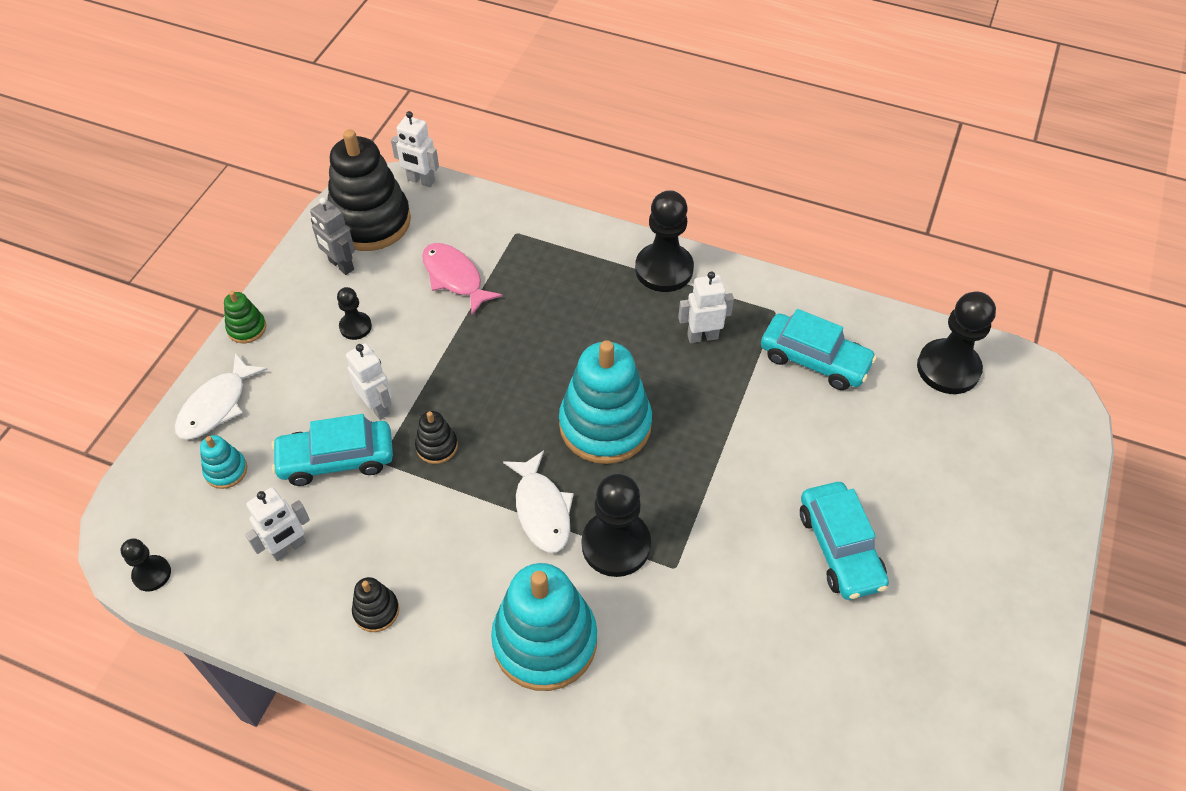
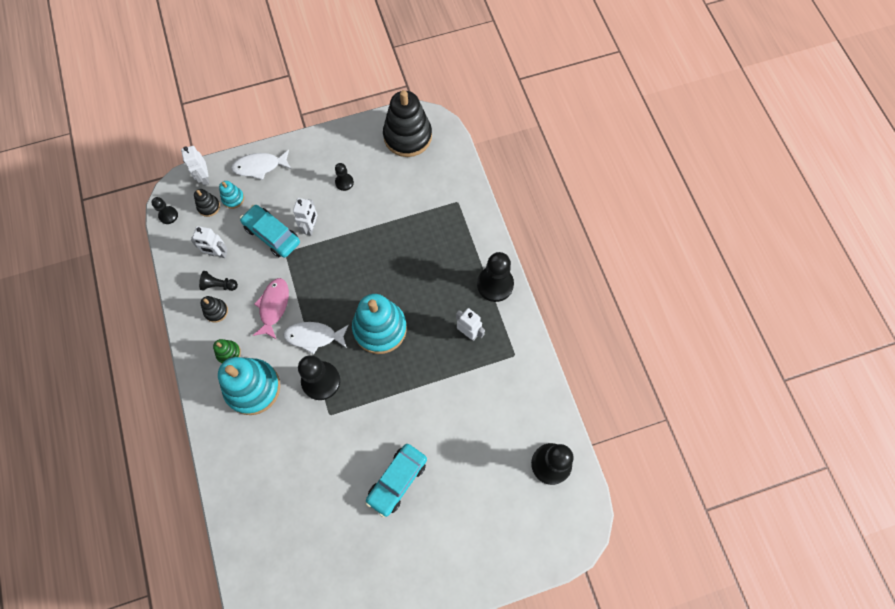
camera: 50 degrees right, 15 degrees up
(247, 328) = (306, 141): green stacking toy -> green stacking toy (228, 353)
(339, 579) = (219, 285): none -> black pawn
(341, 265) = (372, 147): grey robot -> none
(421, 181) = (451, 135): white robot -> white robot (204, 178)
(437, 446) = (311, 268): black stacking toy -> black stacking toy (209, 206)
(455, 277) = (407, 198): pink fish -> pink fish (273, 306)
(542, 510) = (314, 337): white fish -> white fish turned 60 degrees clockwise
(814, 360) = (499, 395): turquoise car -> none

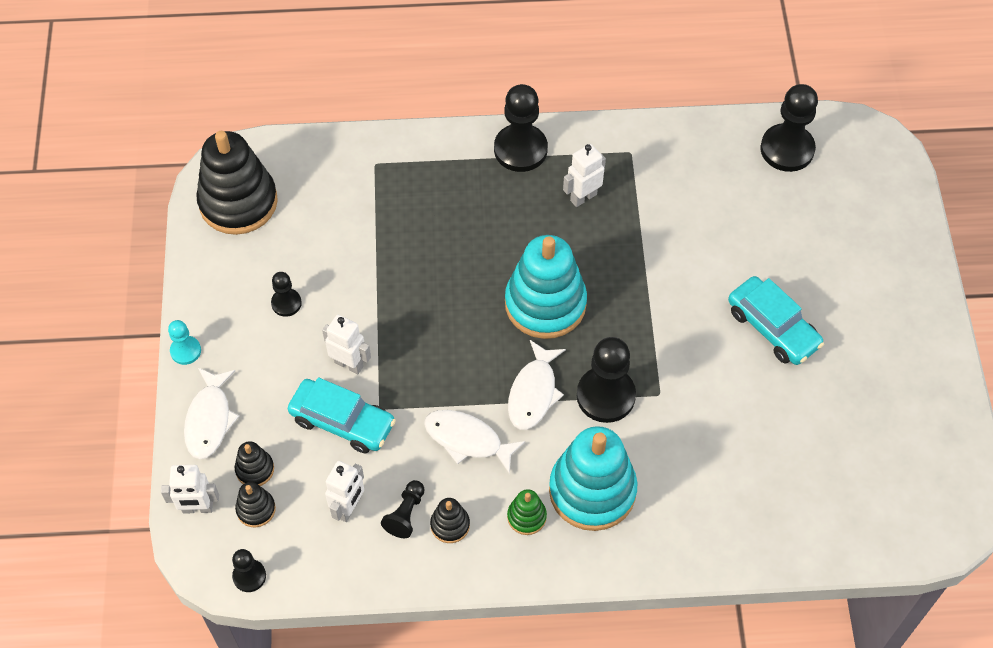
camera: 75 degrees left, 10 degrees down
(233, 198) = (255, 469): turquoise stacking toy -> black stacking toy
(272, 235) = (342, 421): turquoise car -> turquoise car turned 120 degrees counterclockwise
(273, 306) = (467, 440): pink fish -> white fish
(300, 141) = (185, 351): none -> turquoise pawn

